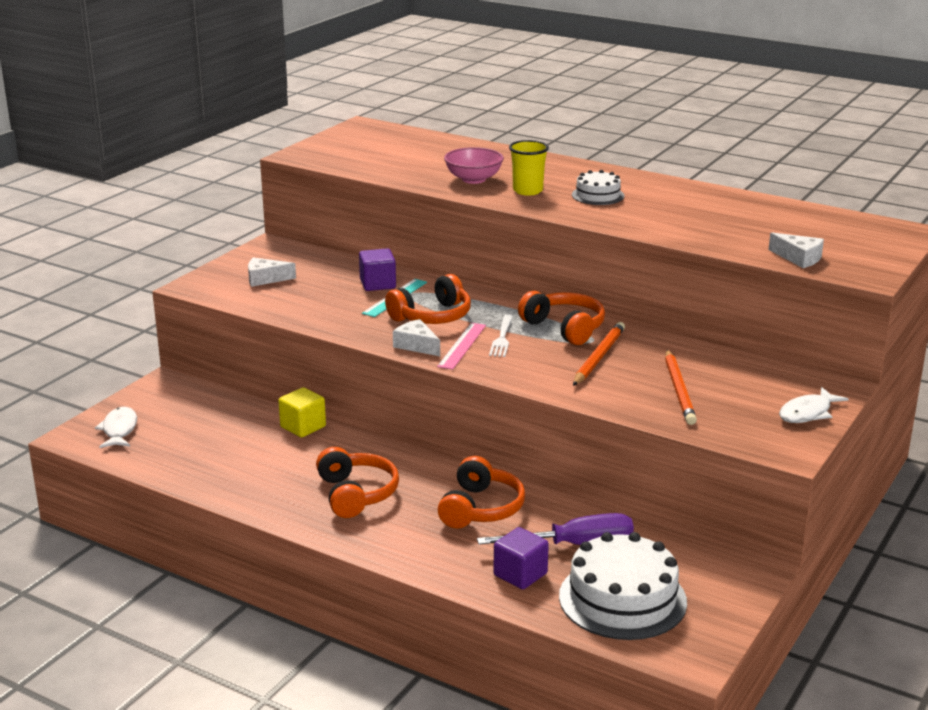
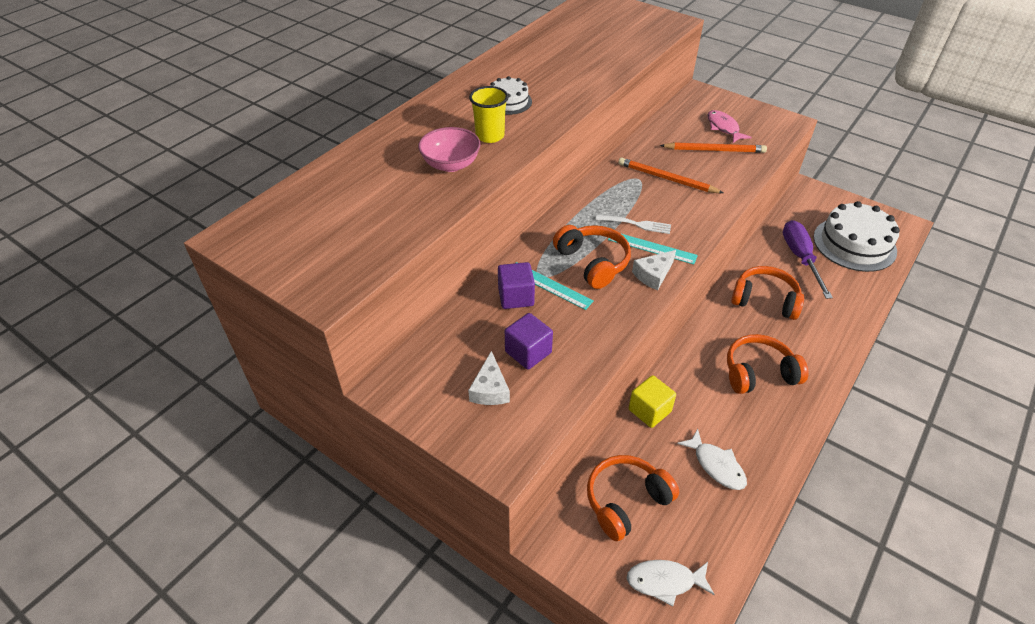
camera: 85 degrees left, 20 degrees up
(462, 345) = (652, 247): pink ruler -> turquoise ruler
(520, 574) = (842, 286): purple cube -> purple cube (528, 352)
(565, 328) = (616, 190): orange headphones -> orange headphones (626, 501)
(742, 399) = (723, 128): none -> pink fish
(799, 258) = (645, 38): white cheese -> none
(808, 413) = (737, 107): white fish -> white fish (716, 465)

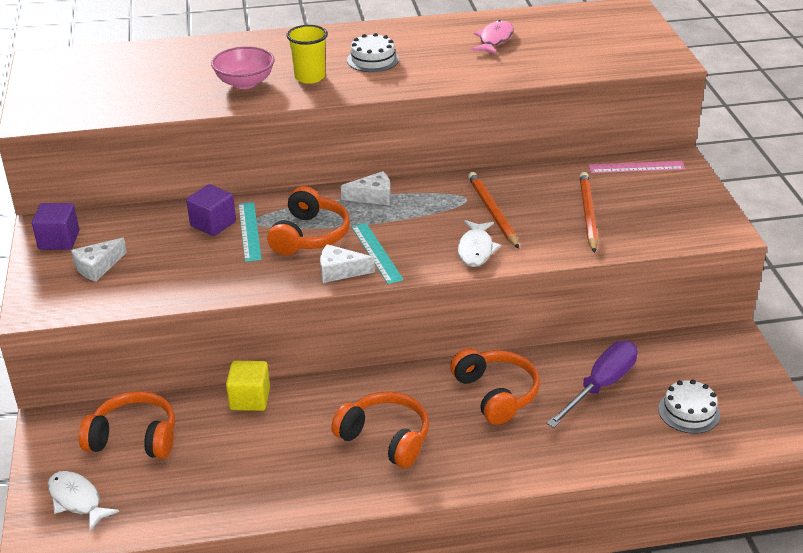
camera: 45 degrees right, 10 degrees down
(528, 352) = (159, 262): purple cube -> purple cube (59, 240)
(583, 210) = (373, 196): none -> white cheese
(635, 224) = (396, 229): white fork -> none
(688, 107) = (636, 167): none -> pink ruler
(714, 150) = (587, 214): orange pencil -> orange pencil turned 135 degrees counterclockwise
(716, 465) = (234, 468): white fish -> white fish (476, 249)
(723, 128) = (637, 201): pink fish -> pink fish (494, 40)
(854, 244) = (689, 412): white cake -> white cake, size x0.53

